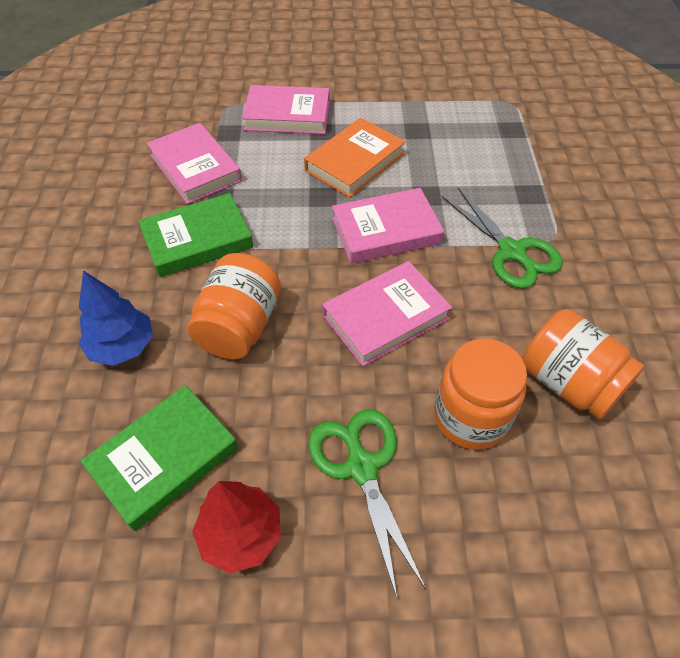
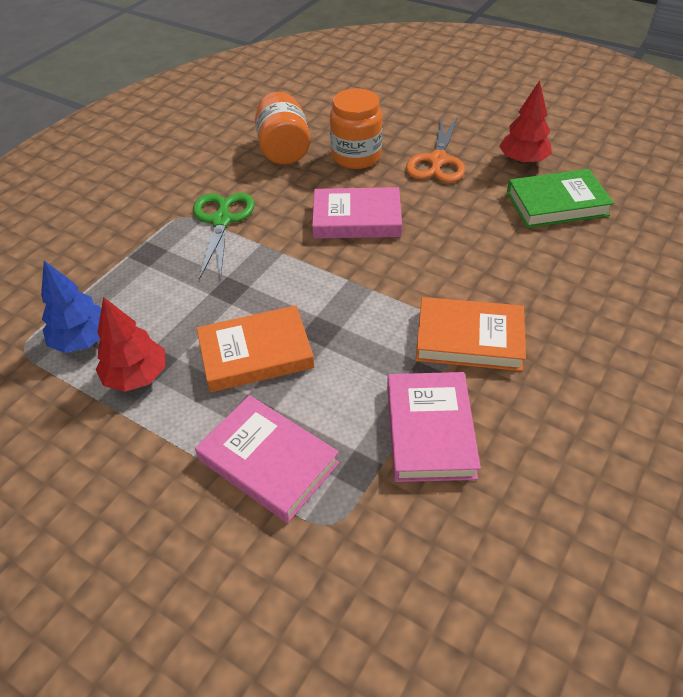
camera: 145 degrees left, 5 degrees down
(122, 347) = (569, 276): blue tree -> blue tree (83, 340)
(197, 240) = (469, 339): green book -> orange book
(239, 326) = (469, 254): orange jar -> none
(361, 467) = (437, 160): green scissors -> orange scissors
(386, 231) = (296, 275): pink book -> none
(418, 119) = (137, 376): none -> red tree

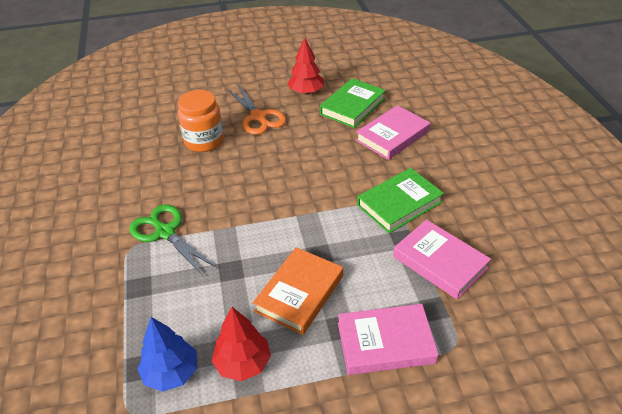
camera: 45 degrees left, 5 degrees down
(284, 149) = (146, 163): orange jar -> none
(357, 219) = (254, 178): pink book -> pink book (392, 136)
(469, 339) = (399, 204): orange book -> green book

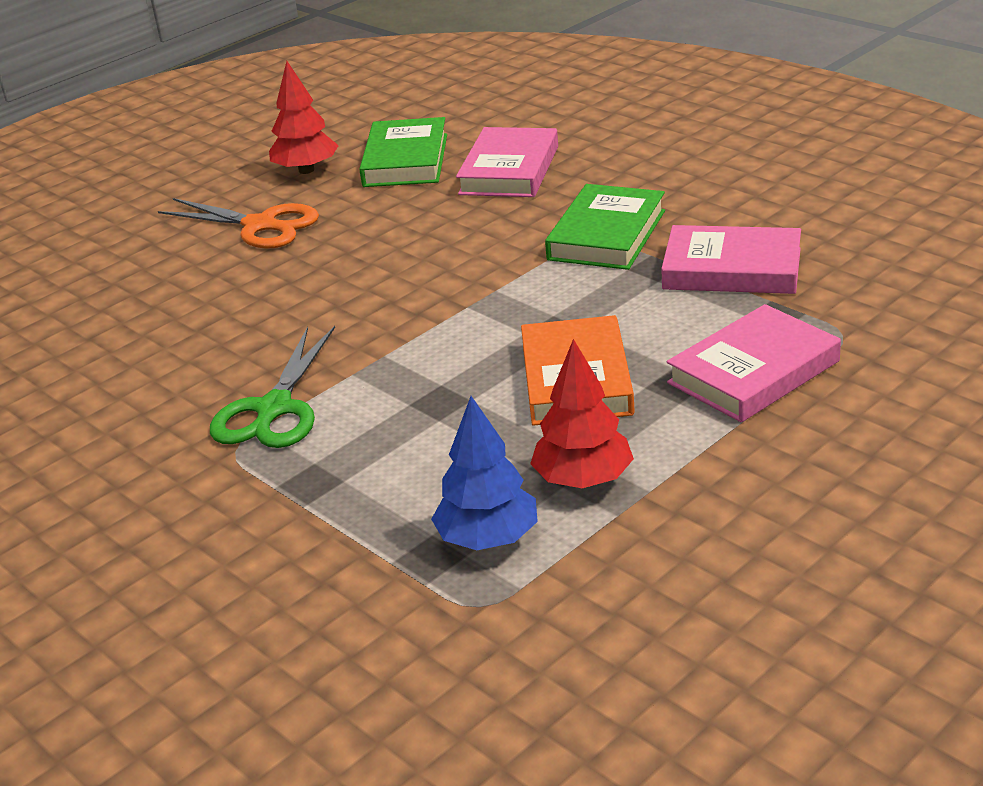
camera: 30 degrees left, 10 degrees down
(165, 232) = (274, 409): green scissors -> green scissors turned 90 degrees counterclockwise
(204, 141) = (199, 286): orange jar -> none

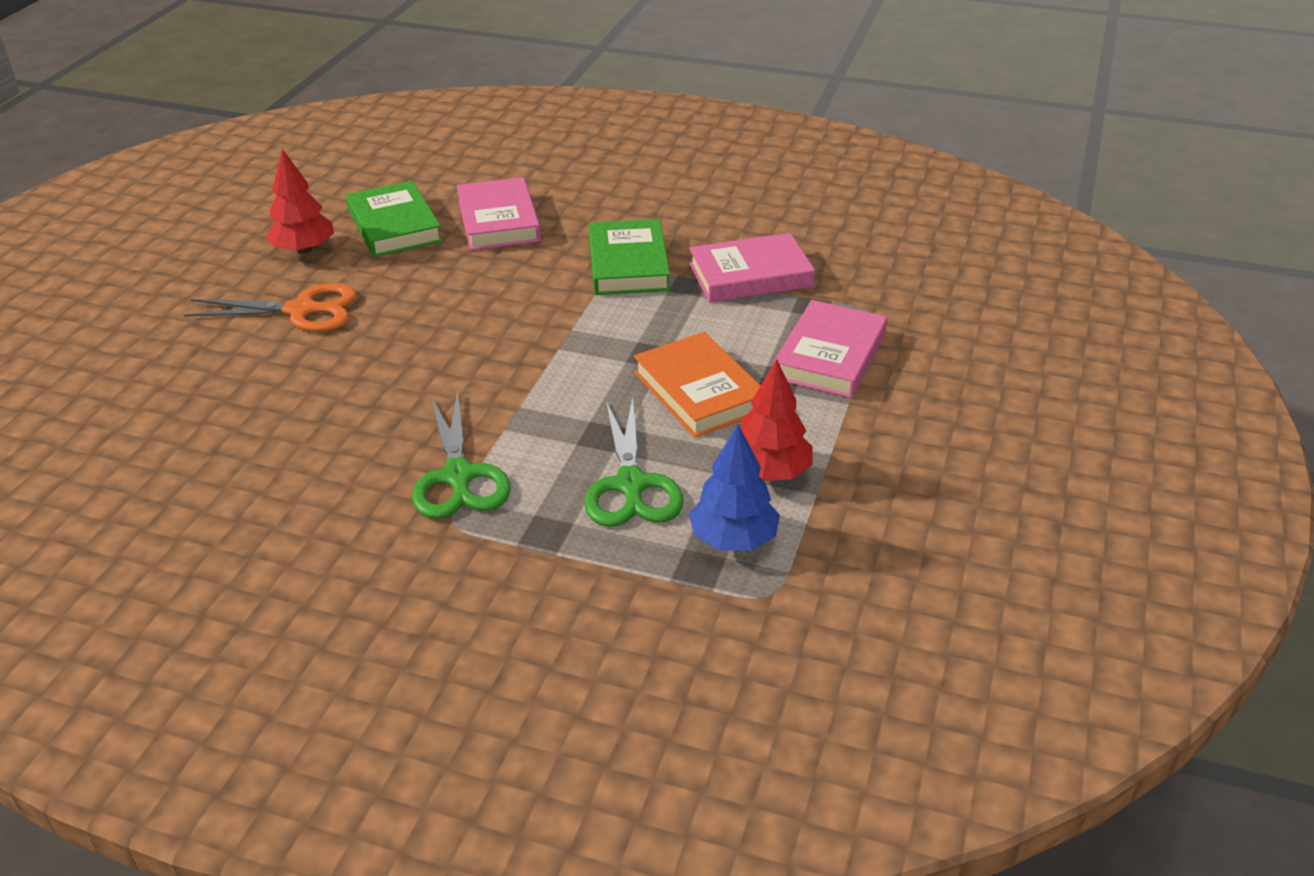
camera: 30 degrees left, 5 degrees up
(429, 457) = (631, 485): none -> green scissors

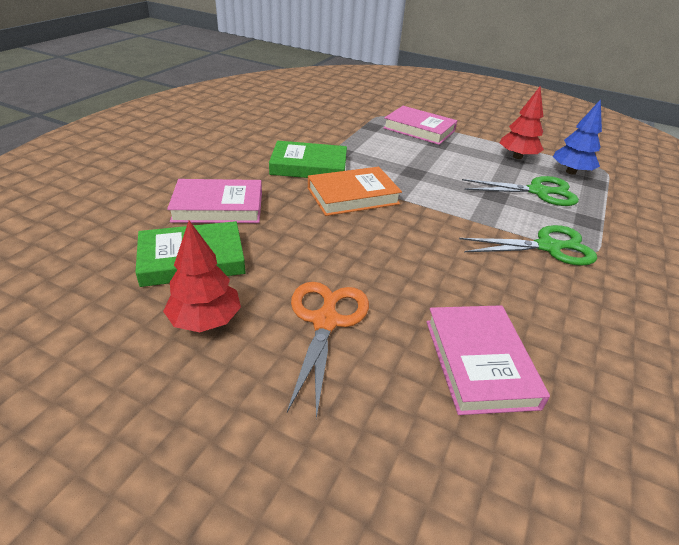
camera: 85 degrees left, 0 degrees up
(699, 391) = (451, 163): orange book -> orange book (353, 196)
(750, 275) = (336, 135): pink book -> pink book (479, 362)

